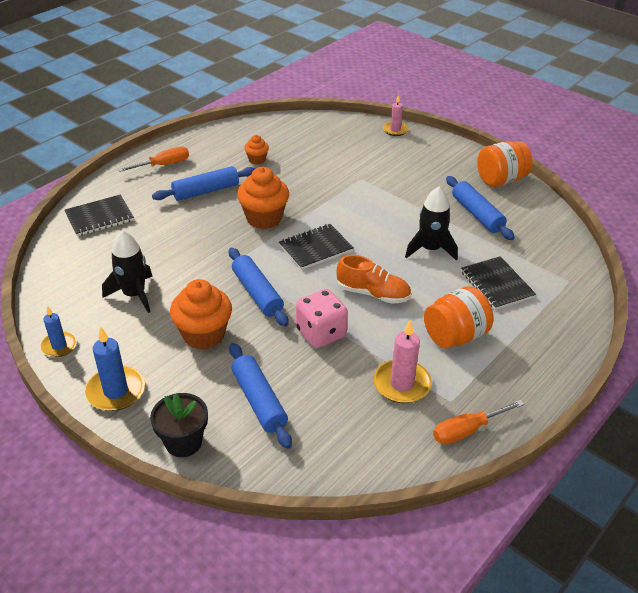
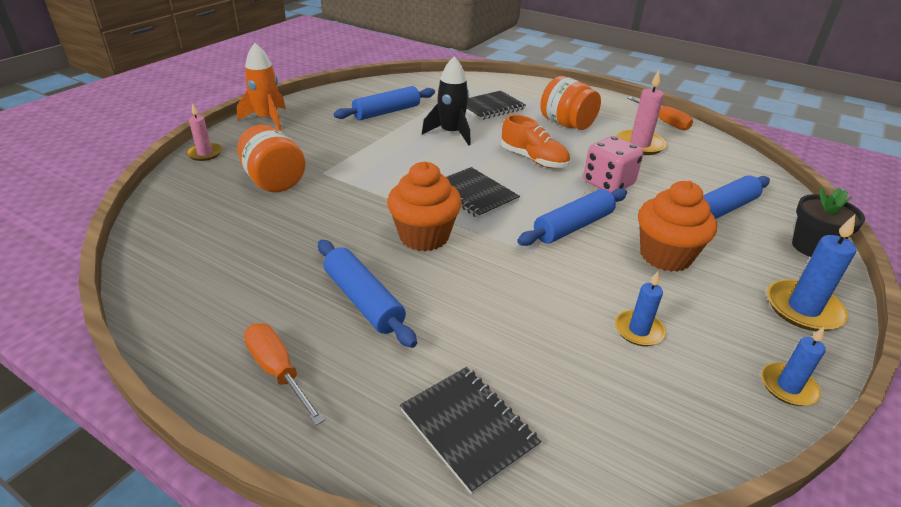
camera: 100 degrees left, 5 degrees down
(134, 295) = (638, 330): black rocket -> blue candle
(257, 160) = (269, 259): orange cupcake -> none
(373, 293) = (533, 159): orange shoe -> orange shoe turned 120 degrees clockwise
(456, 153) = (267, 119): none -> orange rocket
(500, 180) = (324, 100): orange jar -> orange jar (274, 181)

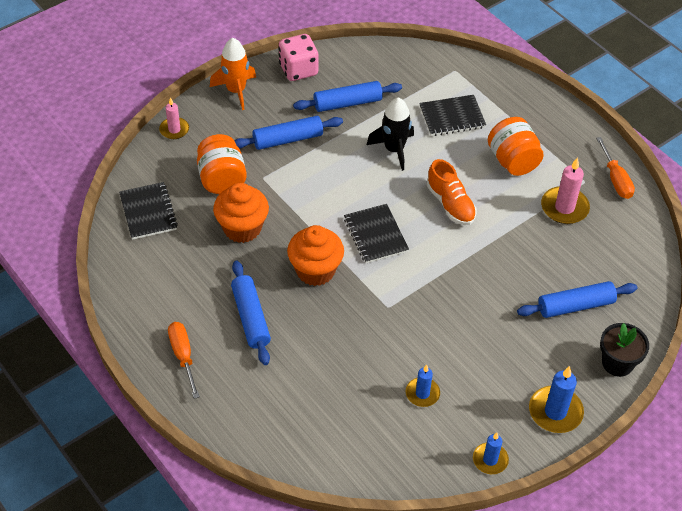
camera: 20 degrees right, 15 degrees up
(468, 428) = (278, 425): black notebook -> black notebook (148, 212)
(573, 226) = (436, 291): blue rolling pin -> blue rolling pin (288, 139)
(608, 183) = (498, 250): pink dice -> pink dice (298, 70)
(665, 256) = (489, 338): orange cupcake -> orange cupcake (242, 228)

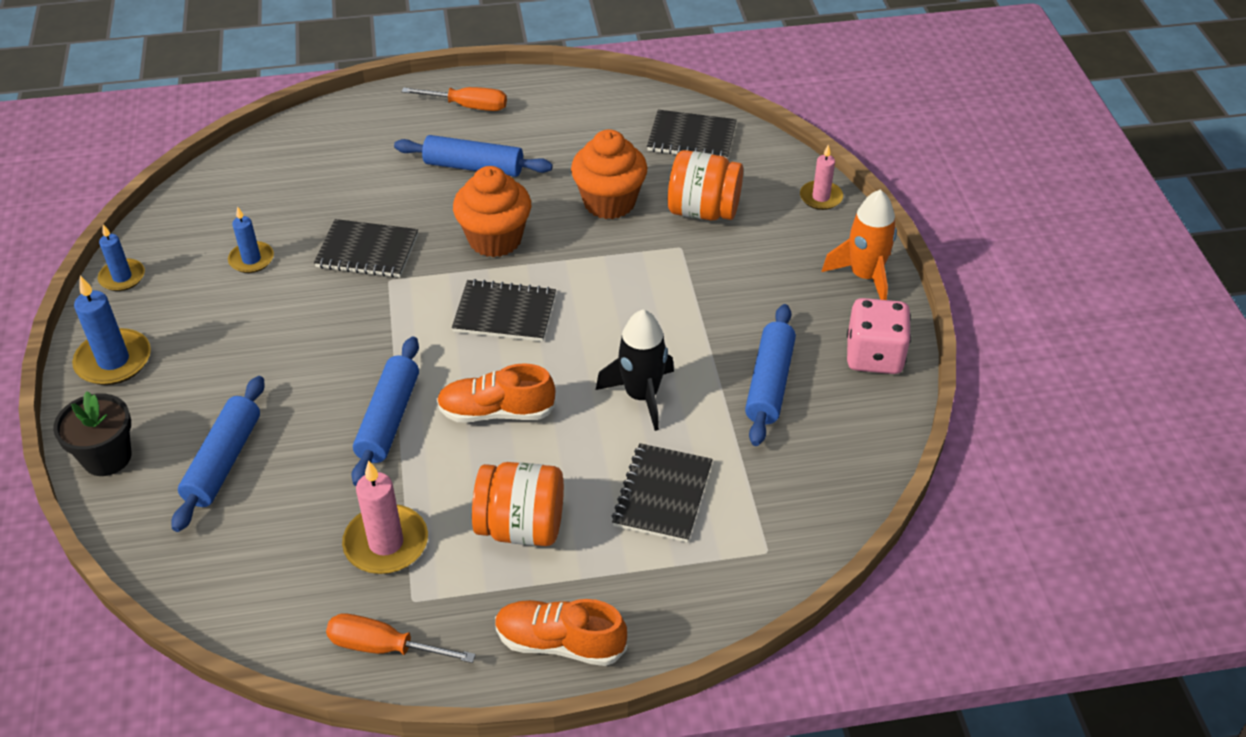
camera: 120 degrees right, 5 degrees down
(288, 139) = (735, 294): blue rolling pin -> blue rolling pin (388, 419)
(371, 332) = (367, 251): none -> black notebook
(560, 120) = (560, 643): none -> orange shoe

